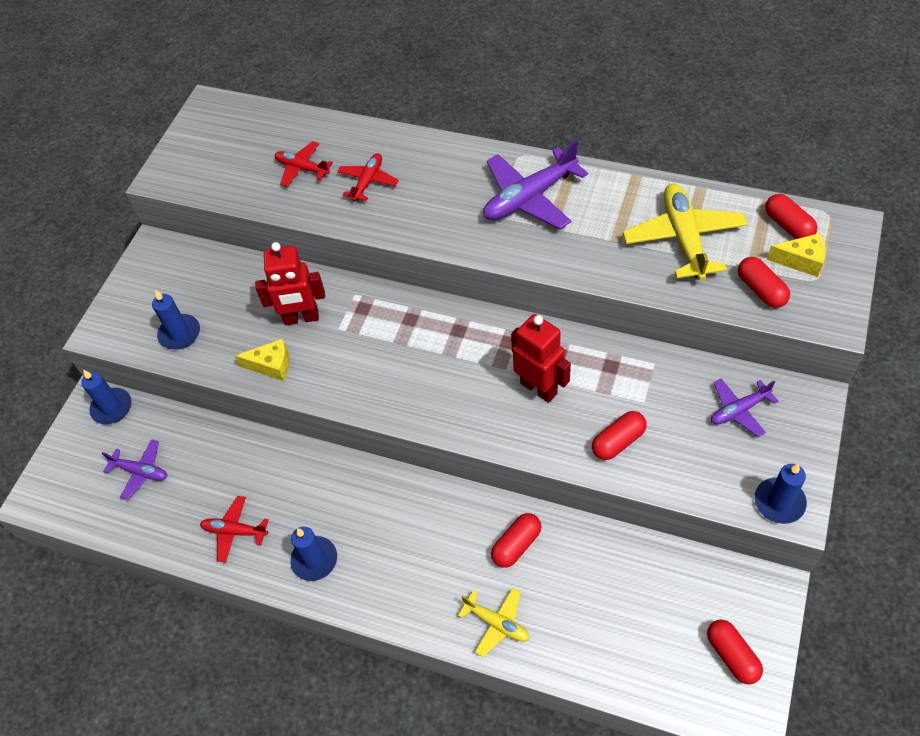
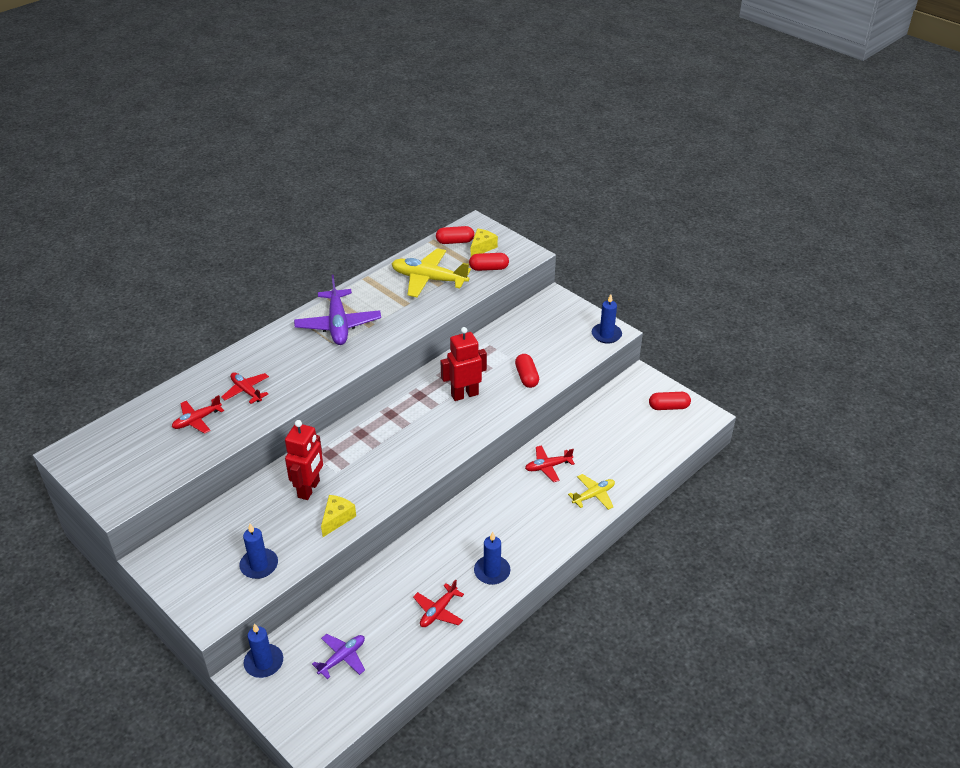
camera: 70 degrees left, 15 degrees down
(516, 545) = (548, 467): red capsule -> red plane
(739, 410) = (541, 324): purple plane -> none

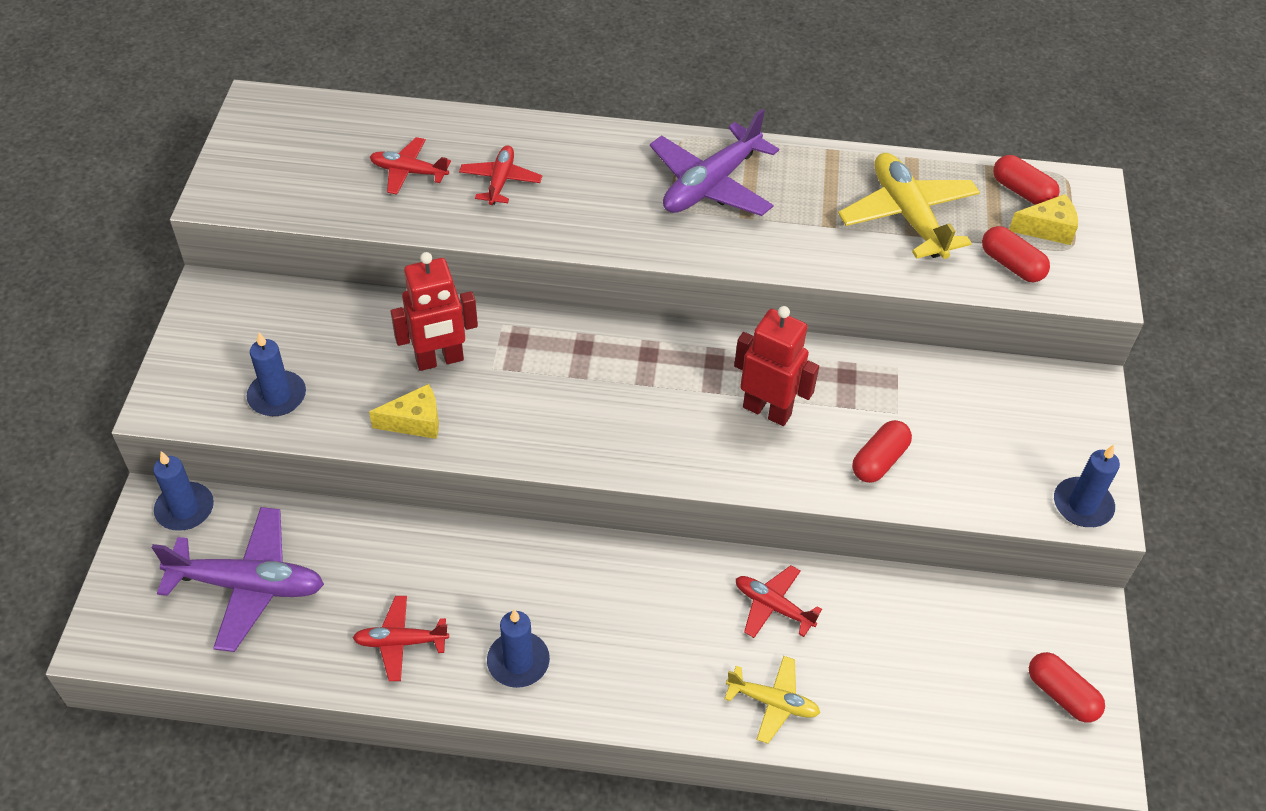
camera: 50 degrees right, 10 degrees up
(342, 658) = (248, 585): purple plane -> purple plane, size x1.77

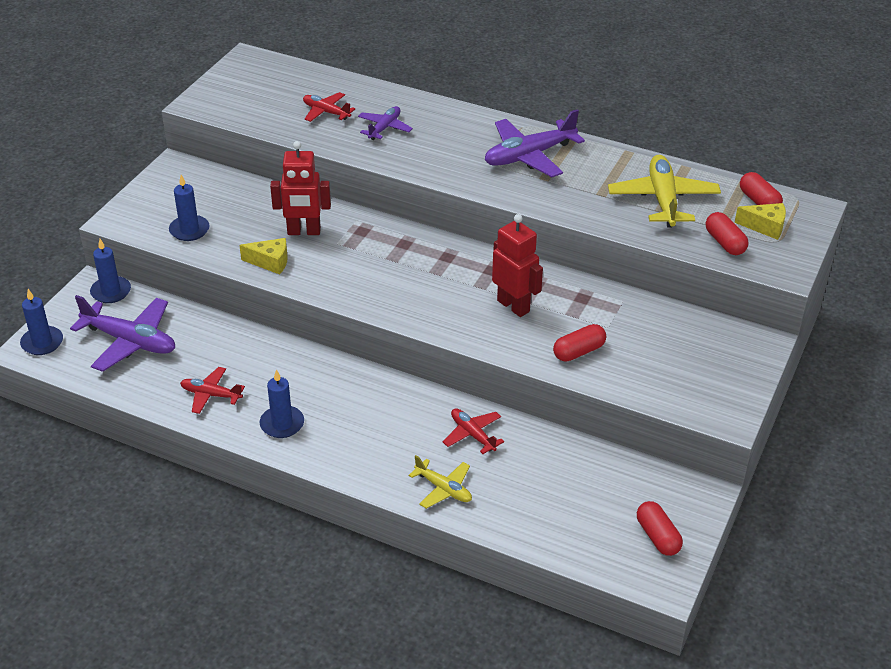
camera: 20 degrees right, 10 degrees down
(500, 181) = (384, 128): red plane -> purple plane
(1082, 505) = (717, 410): blue candle -> blue candle (42, 343)

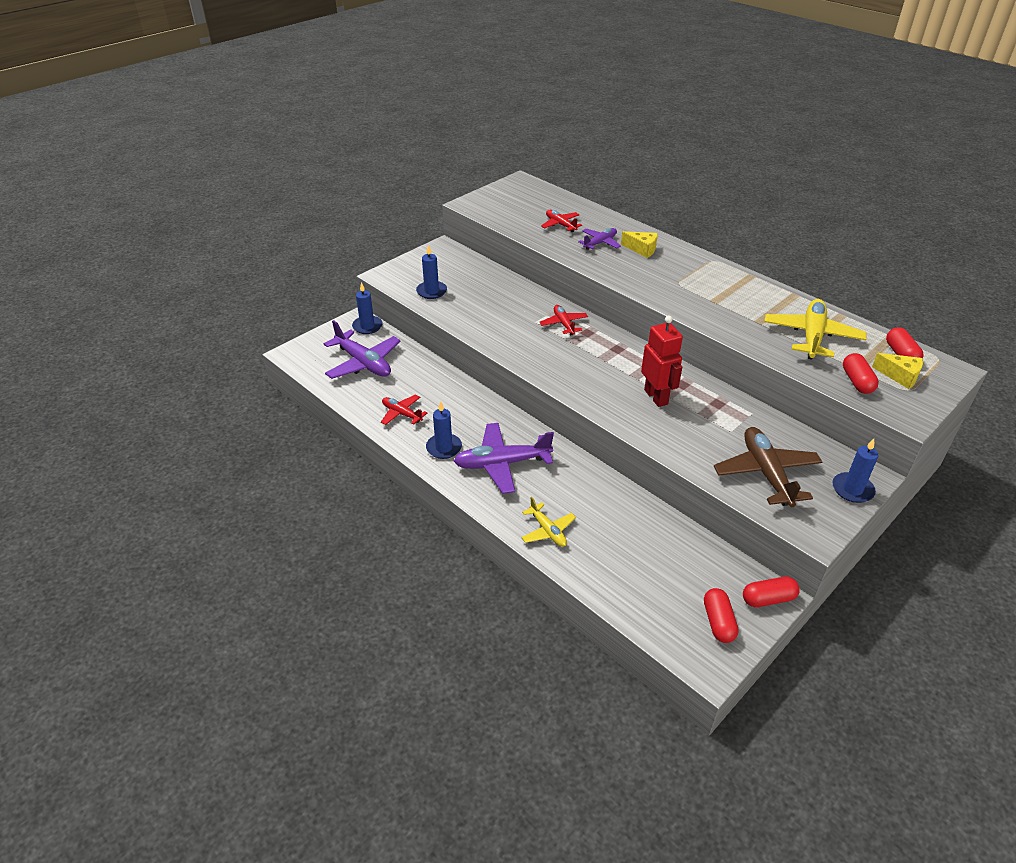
camera: 20 degrees right, 0 degrees up
(42, 343) = (304, 350): blue candle -> blue candle (852, 489)
(270, 262) = (479, 325): yellow cheese -> yellow cheese (642, 249)
(304, 232) = (514, 309): red robot -> none
(472, 435) = (589, 493): red plane -> red plane (563, 324)
(529, 156) = (708, 283): purple plane -> purple plane (502, 464)
(578, 351) = (697, 445): red capsule -> red capsule (768, 599)
(660, 365) = (766, 473): none -> brown plane

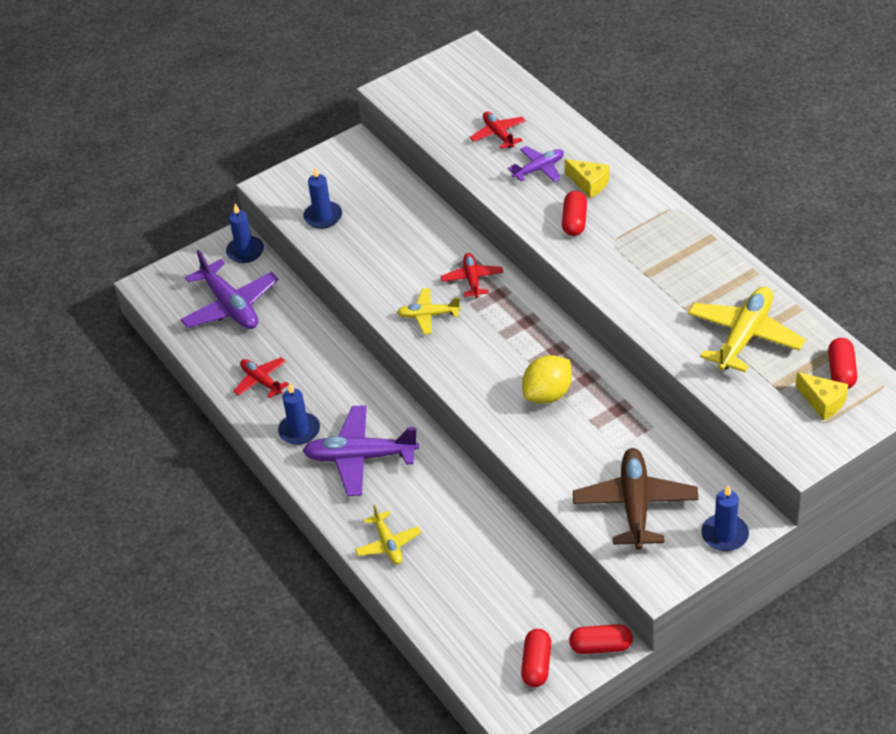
camera: 15 degrees right, 5 degrees up
(537, 350) = (428, 315): none -> yellow plane
(656, 397) = (548, 394): red robot -> yellow lemon
(857, 381) = (766, 405): red capsule -> red capsule (574, 221)

